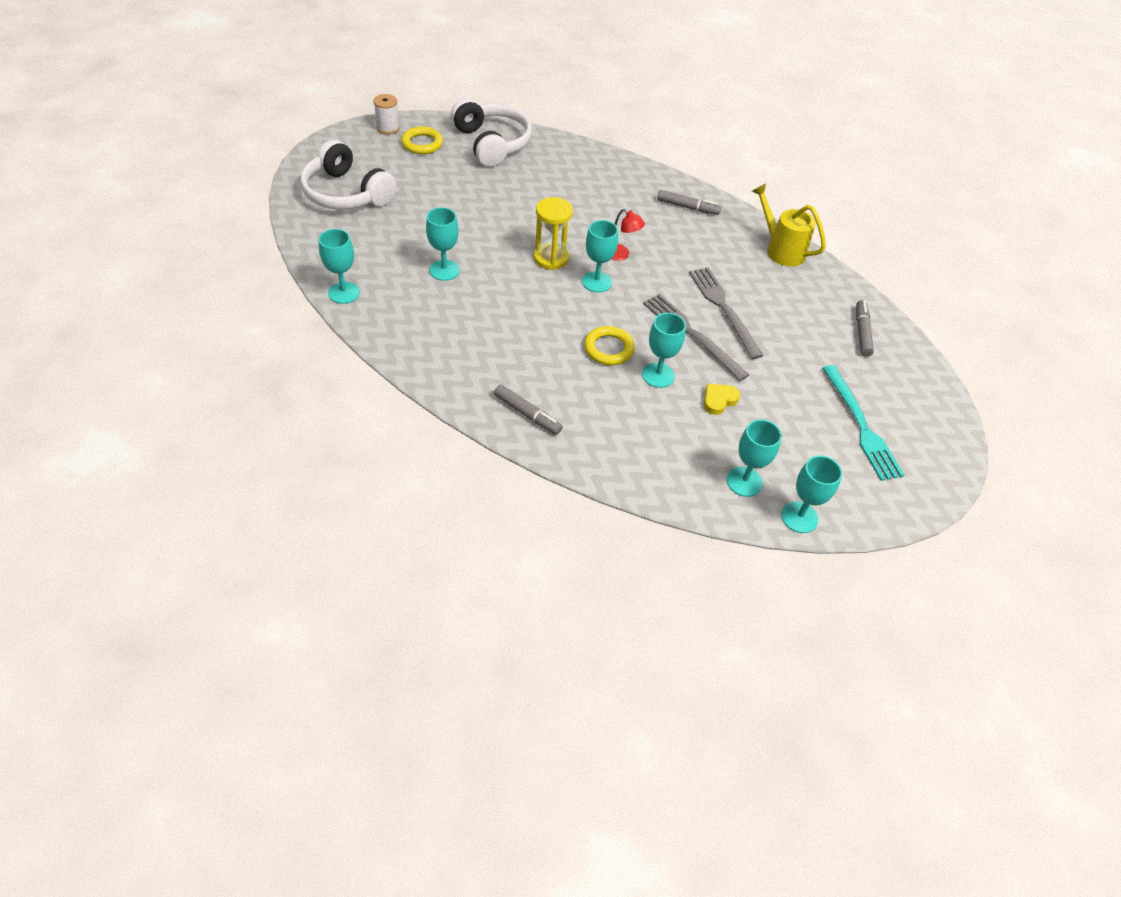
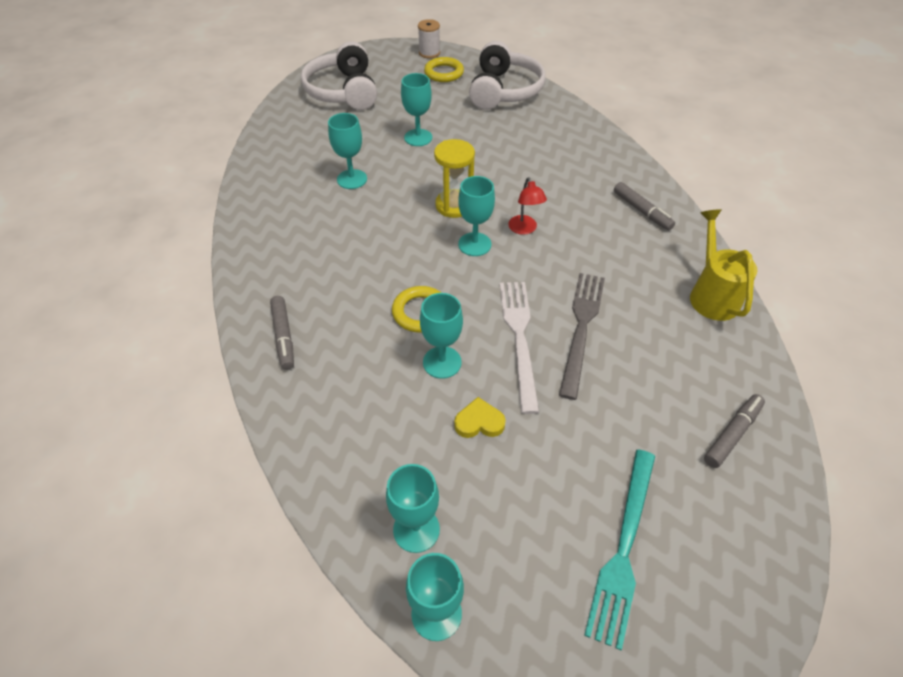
camera: 40 degrees right, 0 degrees up
(344, 293) = (257, 166): turquoise goblet -> turquoise goblet (418, 138)
(691, 334) = (519, 338): grey fork -> white fork

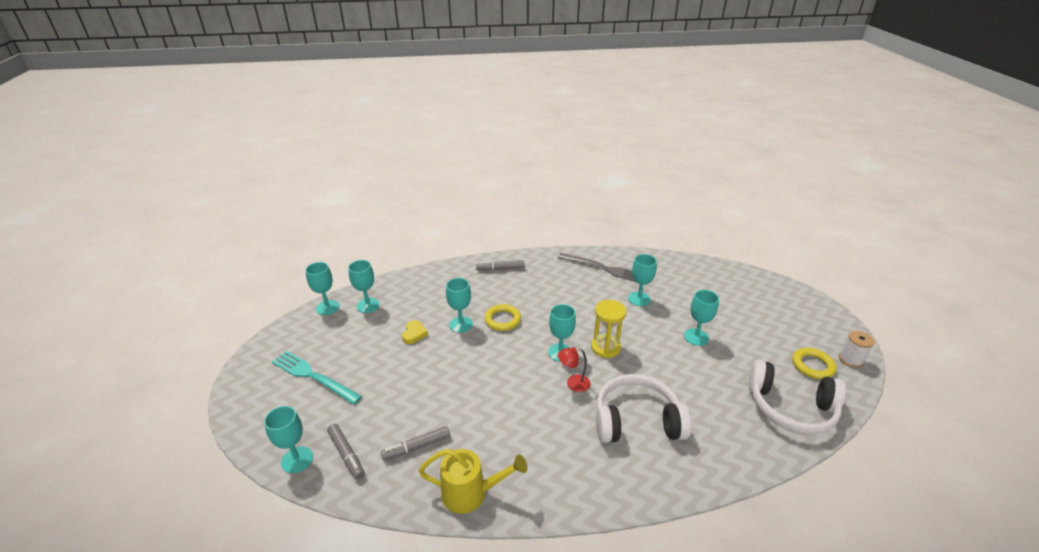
camera: 100 degrees right, 15 degrees down
(343, 91) = (759, 300): white headphones -> white headphones (636, 421)
(519, 338) = (467, 361): white fork -> none
(581, 328) = (465, 395): grey fork -> grey fork (603, 268)
(642, 211) = (588, 475): grey marker -> grey marker (417, 447)
(772, 494) = (297, 459): none -> turquoise goblet

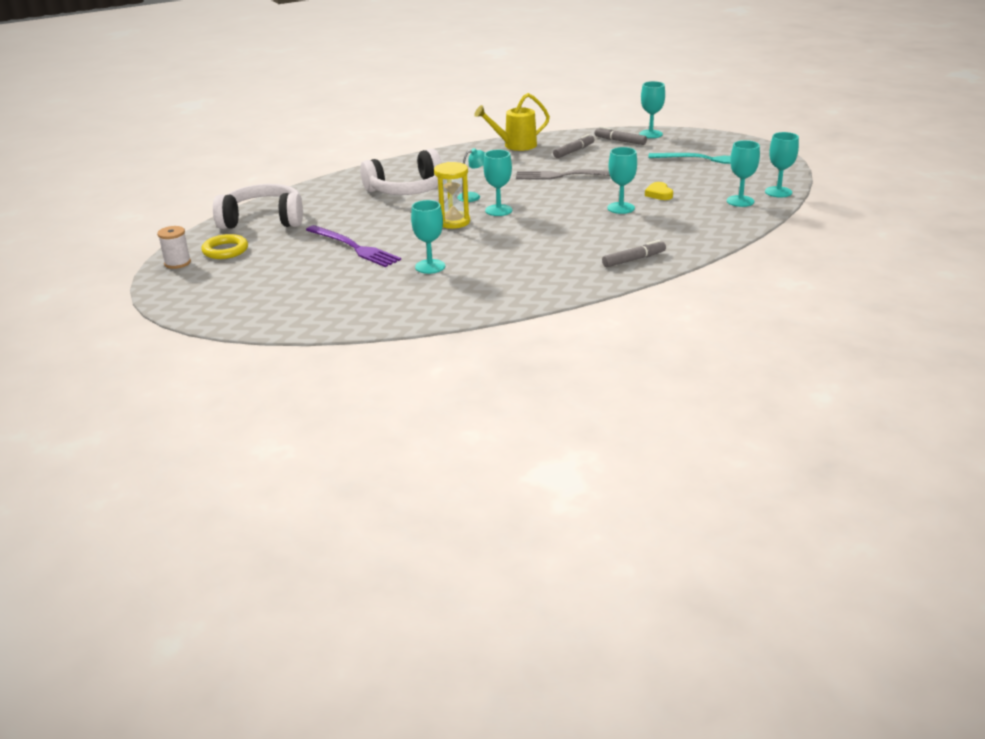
camera: 160 degrees right, 5 degrees down
(502, 320) = (580, 219): yellow ring -> none
(573, 383) = (473, 196): red lamp -> turquoise lamp
(603, 268) = (493, 289): grey fork -> grey fork (566, 176)
(696, 337) = (354, 247): turquoise goblet -> purple fork

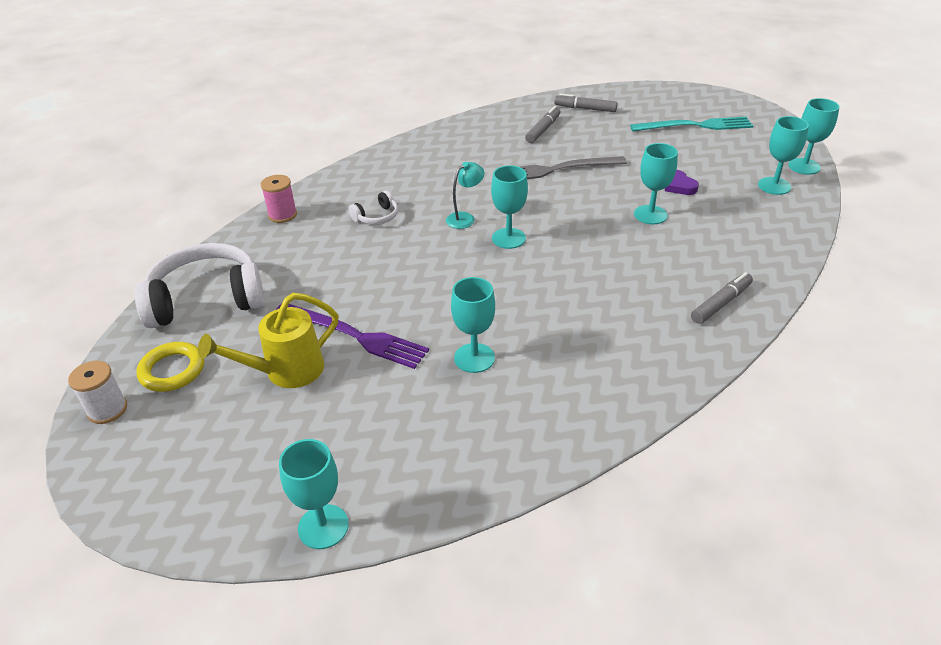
camera: 15 degrees left, 10 degrees up
(338, 182) = (282, 215): none -> pink spool
(407, 189) = (376, 217): white headphones -> white headphones, size x0.45
(453, 222) = (463, 267): yellow hourglass -> none
(515, 145) = (471, 128): yellow watering can -> yellow watering can (286, 371)
(650, 134) = (612, 95): turquoise goblet -> turquoise goblet (323, 526)
(659, 194) = (678, 186): yellow heart -> purple heart

